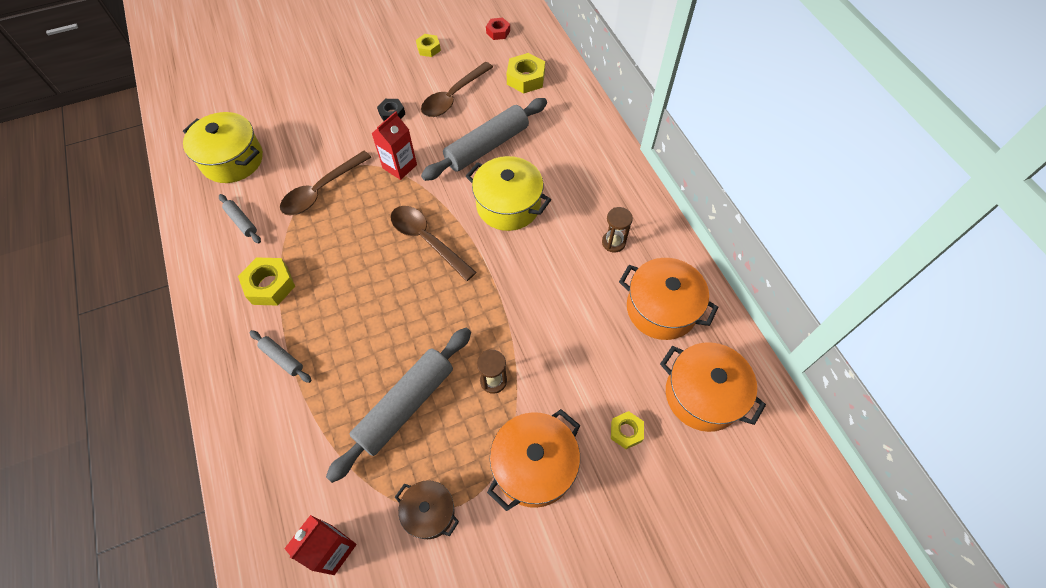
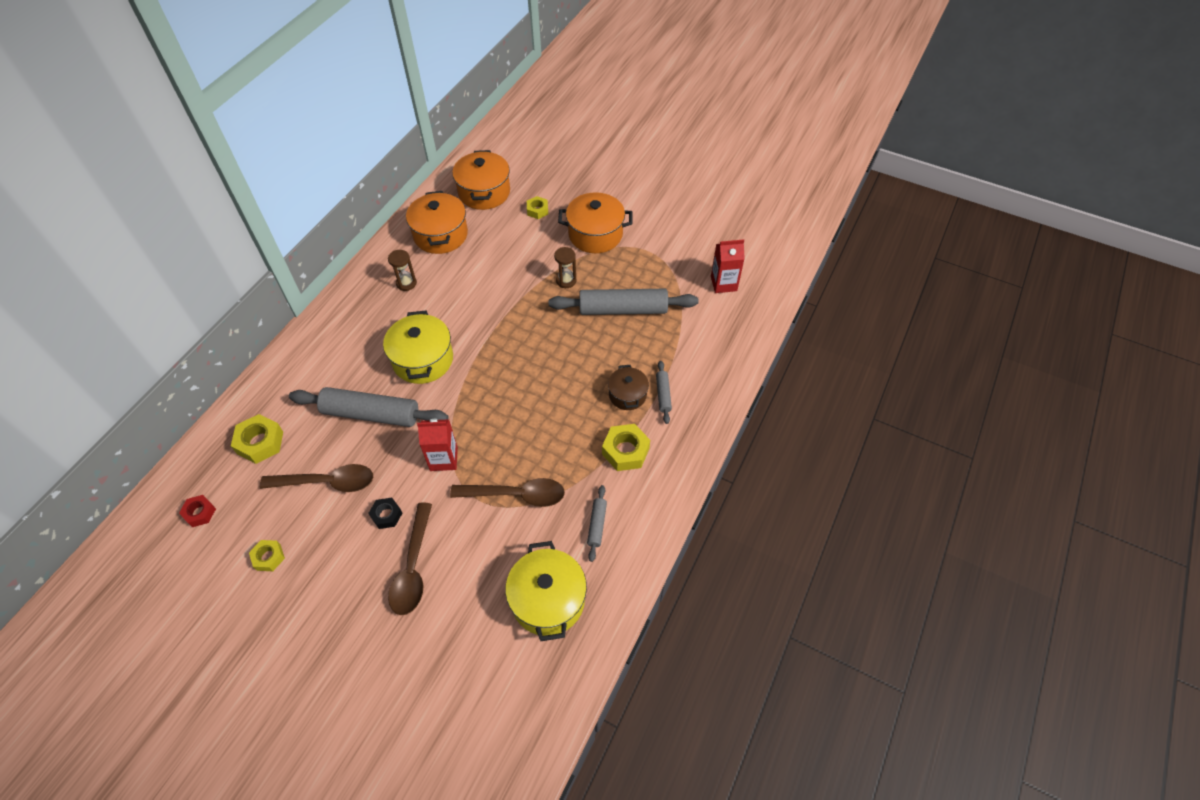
camera: 130 degrees left, 5 degrees down
(427, 240) = (498, 385): brown spoon -> brown spoon (413, 567)
(429, 512) = (664, 259): brown pot -> brown pot (627, 395)

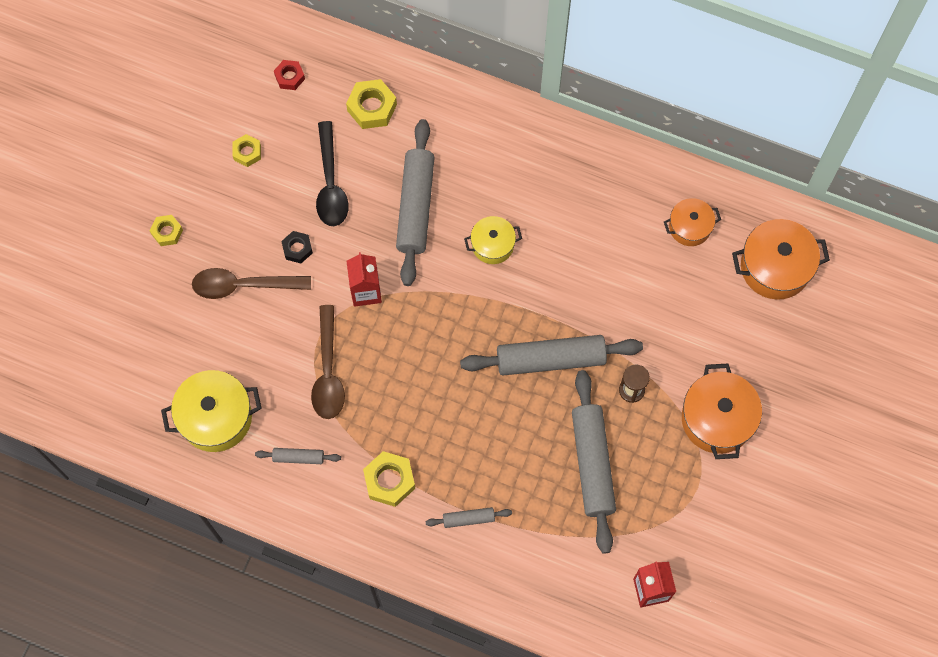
camera: 85 degrees right, 15 degrees up
(327, 482) = (330, 183): brown spoon -> black spoon
(406, 283) = (604, 203): brown hourglass -> none
(423, 360) = (492, 245): yellow pot -> yellow pot, size x0.60
(440, 235) = (690, 227): orange pot -> orange pot, size x0.60
(532, 328) = (551, 359): none -> grey rolling pin
(537, 210) = (751, 340): yellow nut -> yellow nut (167, 232)
(627, 395) = (464, 478): brown pot -> none

